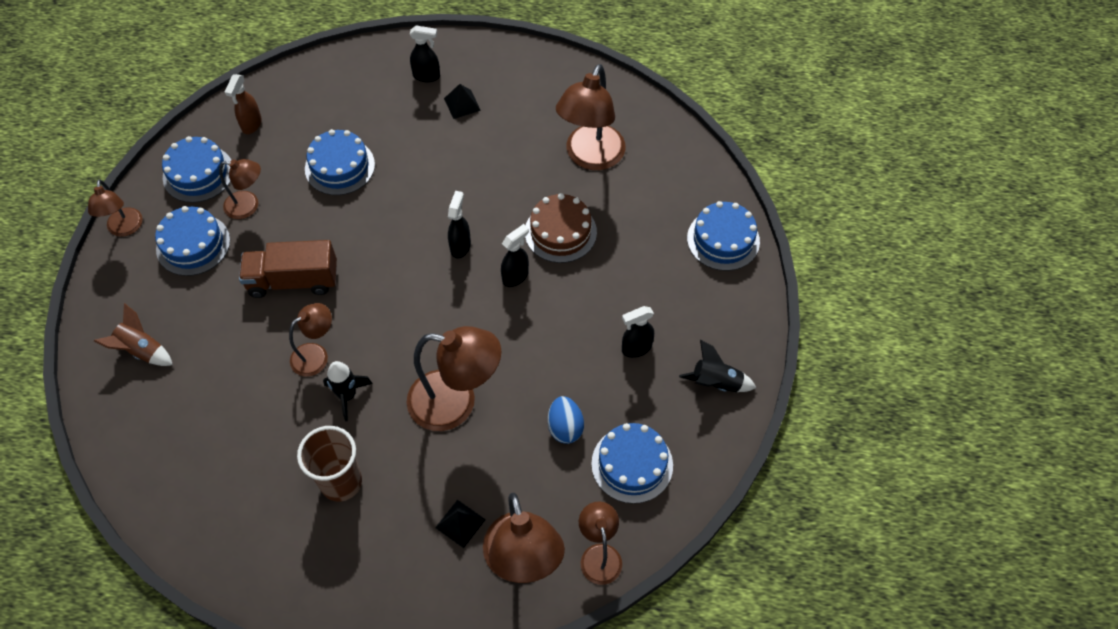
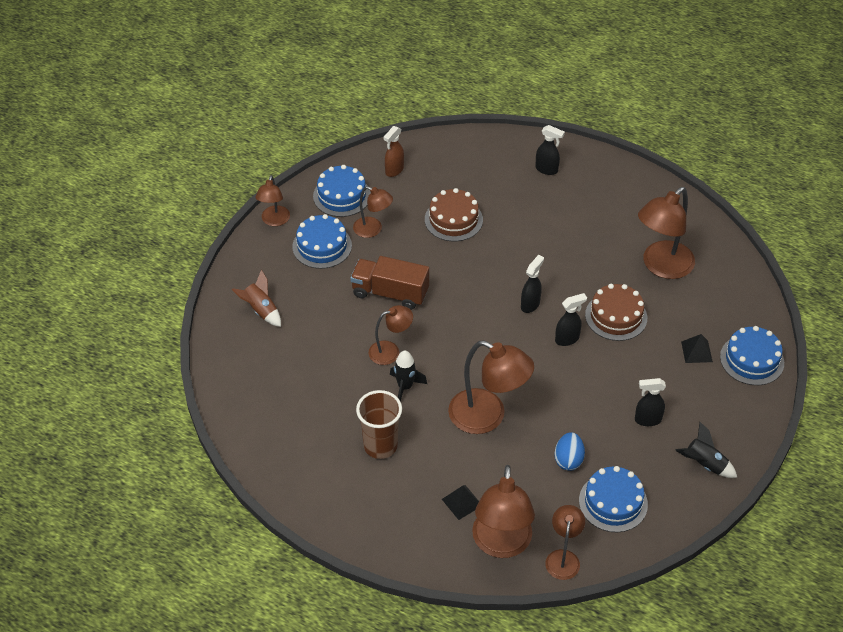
camera: 20 degrees right, 10 degrees down
(340, 167) = (453, 219): blue cake -> brown cake
(462, 104) = (568, 198): black pyramid -> black pyramid (696, 351)

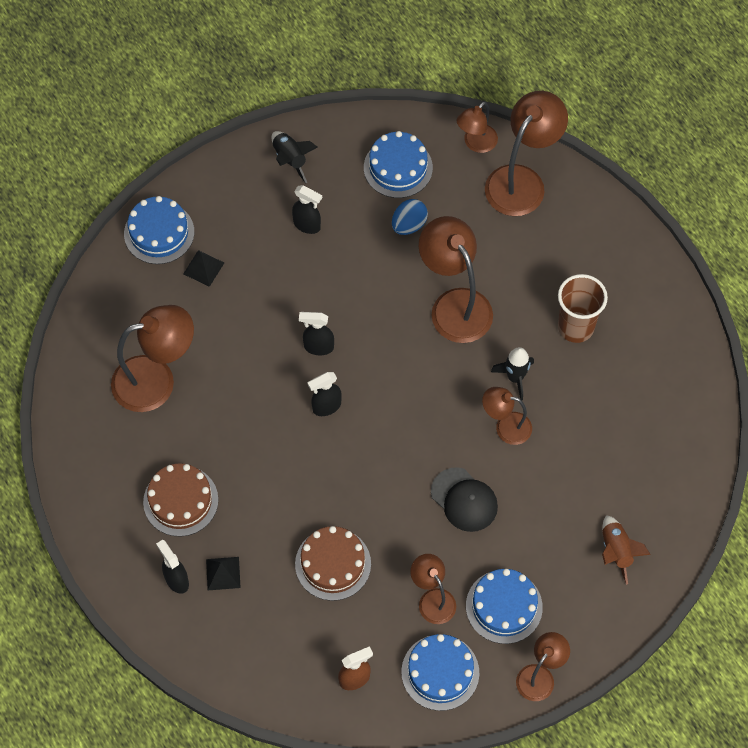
camera: 150 degrees left, 15 degrees up
(390, 293) = (464, 500): brown truck -> black cap
(462, 502) = (532, 235): black pyramid -> black pyramid (223, 573)
(616, 316) = (250, 347): brown cake -> brown cake (180, 501)

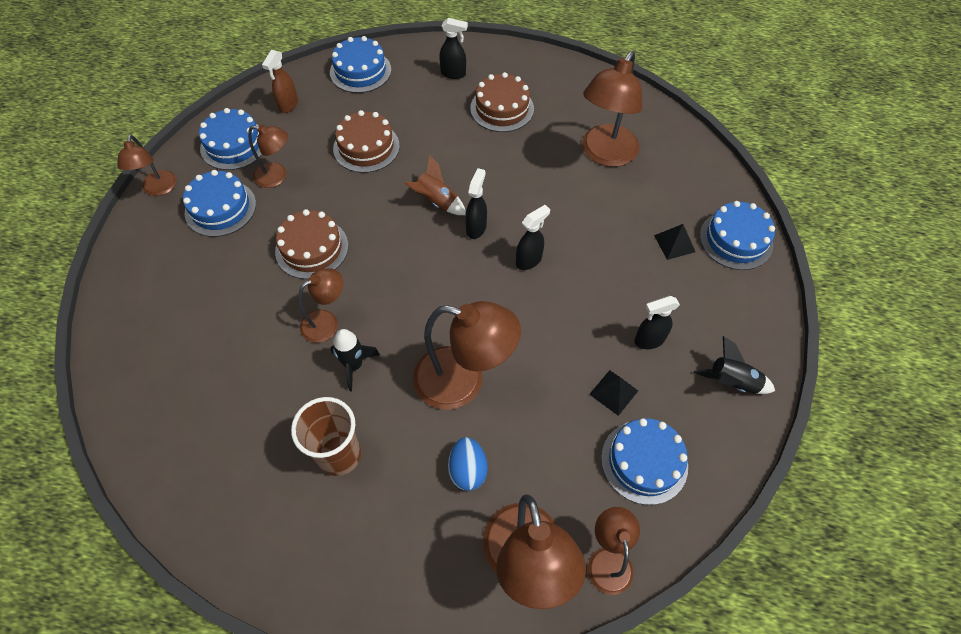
camera: 135 degrees right, 5 degrees down
(223, 573) = (430, 95): black pyramid -> black pyramid (613, 392)
(253, 663) = (360, 71): none -> blue cake
(409, 225) = (574, 416): blue egg -> blue egg (468, 470)
(464, 500) = (312, 248): black cap -> brown cake
(616, 551) = (157, 304): brown rocket -> brown rocket (437, 202)

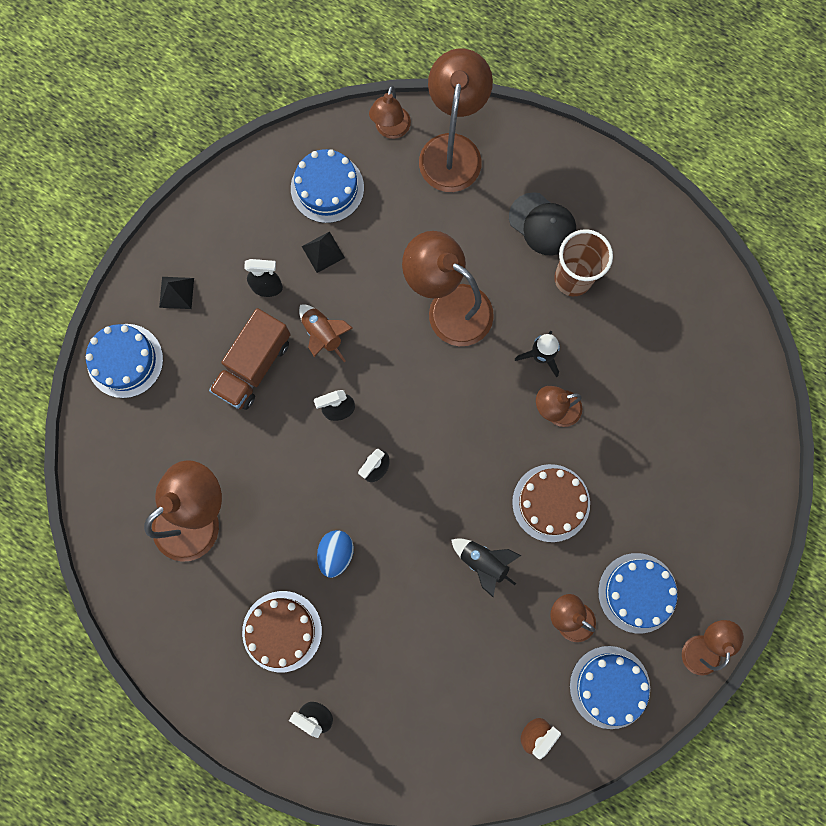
camera: 160 degrees left, 20 degrees up
(360, 71) = (431, 763): blue cake -> none
(366, 147) = (458, 626): brown cake -> none
(390, 506) = (542, 224): none -> black cap
(437, 202) = (405, 517): brown rocket -> brown rocket (323, 334)
(468, 470) = (471, 230): blue egg -> blue egg (336, 553)
(623, 270) = (254, 366): none -> brown truck
(674, 243) = (187, 378): black pyramid -> black pyramid (176, 292)
(732, 382) = (218, 225): black rocket -> black rocket (483, 562)

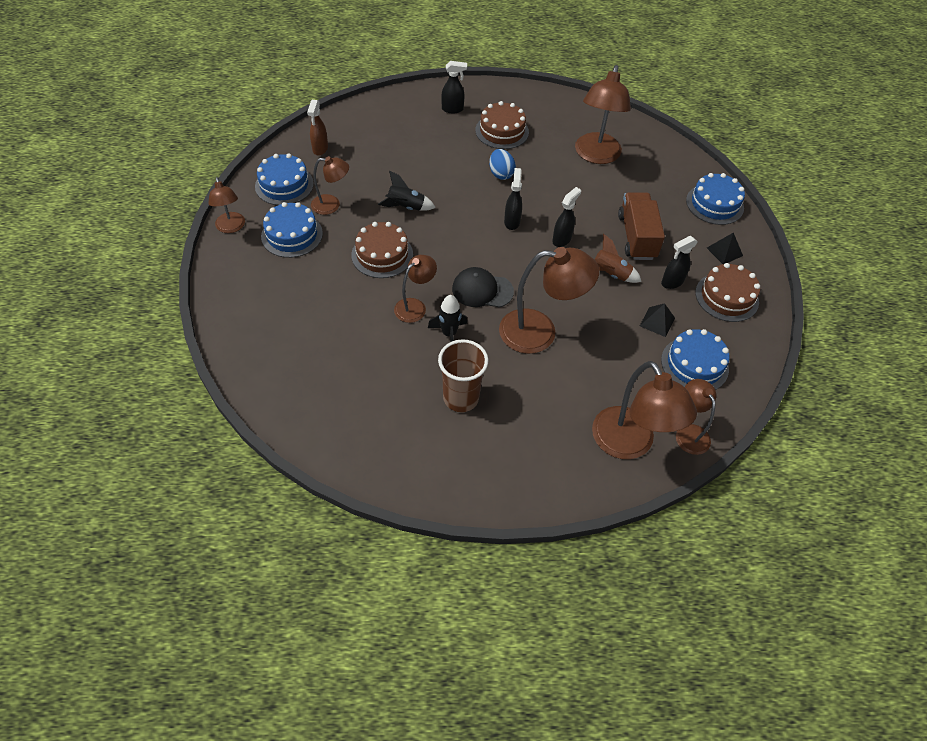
camera: 145 degrees right, 25 degrees down
(227, 239) = (727, 297): none -> brown cake
(542, 224) = (513, 426): black cap -> black cap (482, 290)

